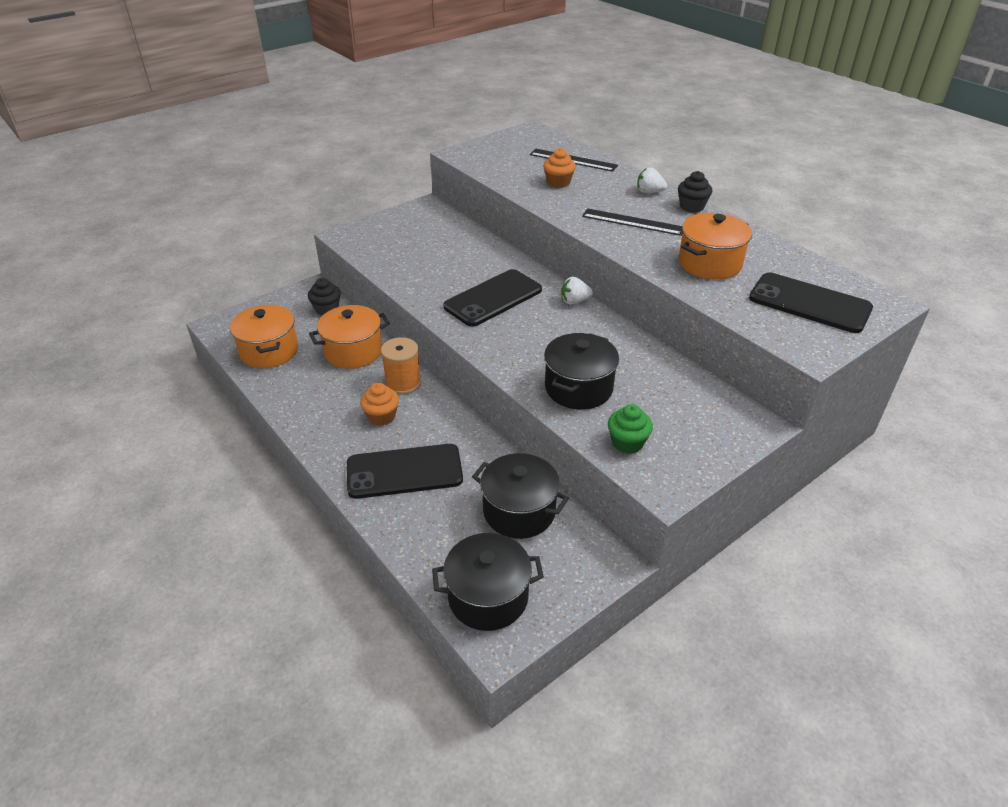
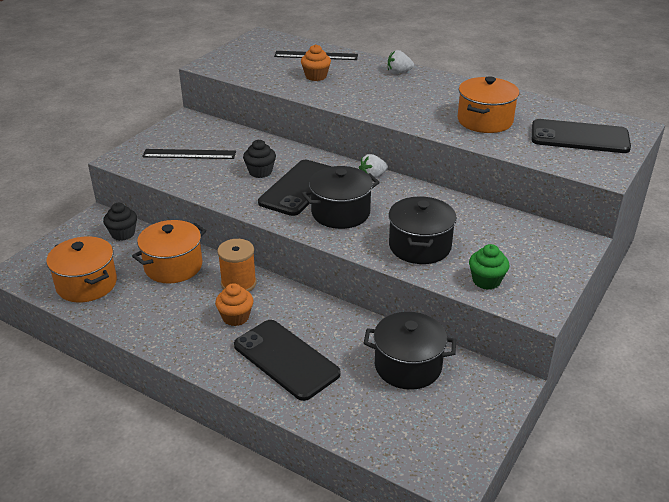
camera: 20 degrees left, 5 degrees down
(404, 471) = (286, 359): black phone -> black phone turned 75 degrees clockwise
(488, 597) = (422, 443): black pot -> black pot (340, 213)
(633, 222) = (401, 98): black ruler -> black ruler (189, 154)
(691, 207) = (441, 78): black cupcake -> black cupcake (260, 172)

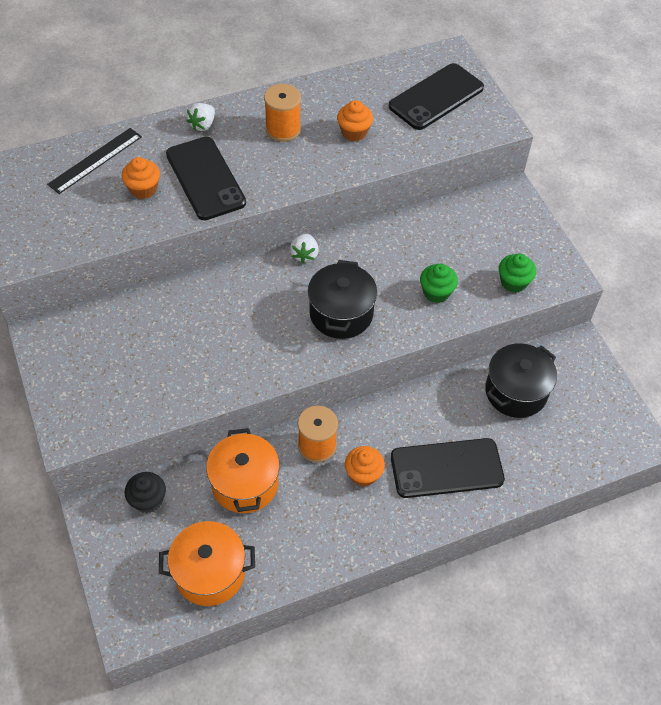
camera: 55 degrees left, 20 degrees up
(189, 154) = (121, 370): black ruler -> none
(260, 172) = (215, 331): black cupcake -> none
(299, 188) = (272, 318): black phone -> black phone (205, 178)
(420, 246) = (436, 292): black pot -> green cupcake
(442, 97) = (283, 129): none -> orange spool
(485, 121) = (354, 132): orange pot -> orange cupcake

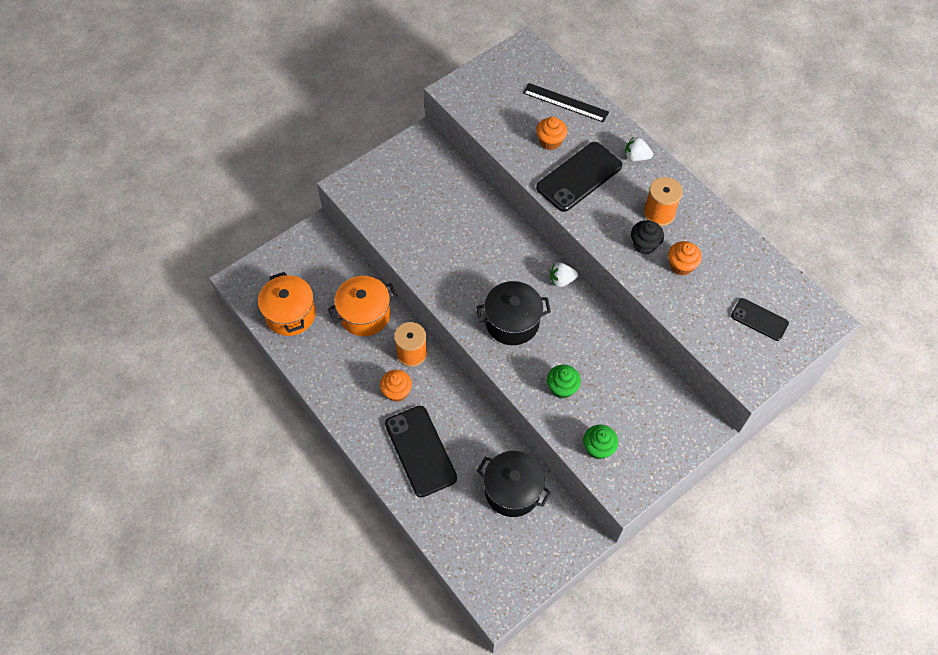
camera: 75 degrees right, 5 degrees up
(148, 500) = (334, 259): black cupcake -> black cupcake (644, 245)
(436, 97) = (759, 319): black phone -> black phone, size x0.57

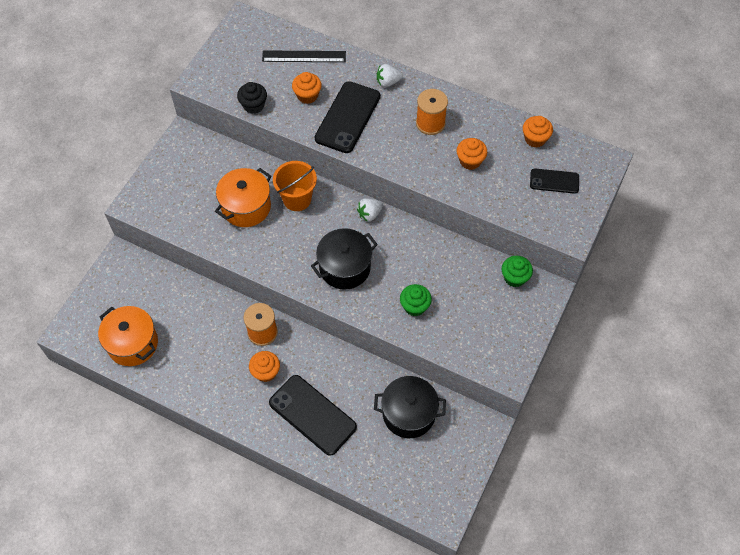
camera: 25 degrees left, 0 degrees up
(365, 315) = (203, 316): orange pot -> orange pot (246, 207)
(498, 238) = (297, 199): none -> orange bucket
(598, 448) = (469, 344): green cupcake -> green cupcake (514, 277)
(644, 245) = (431, 155): black cupcake -> black cupcake (253, 105)
(760, 269) = (535, 139): none -> orange cupcake

